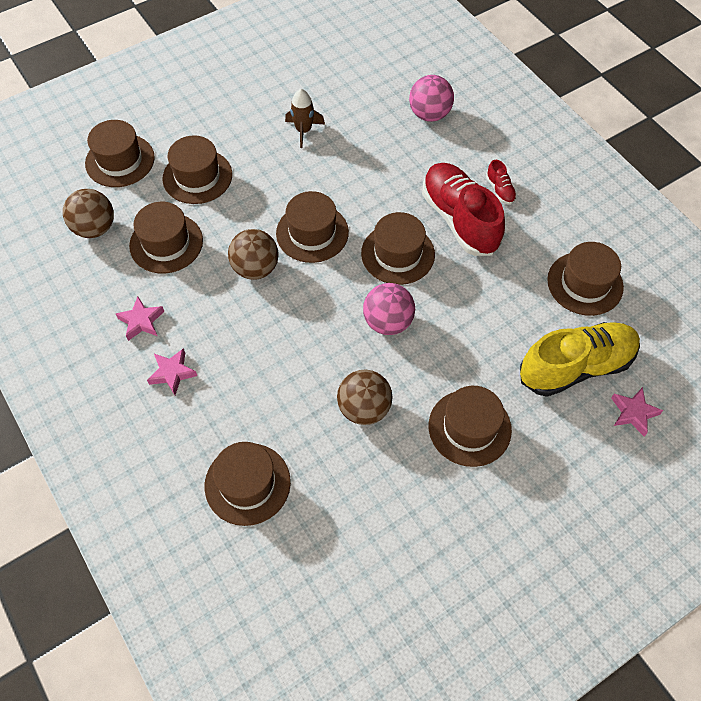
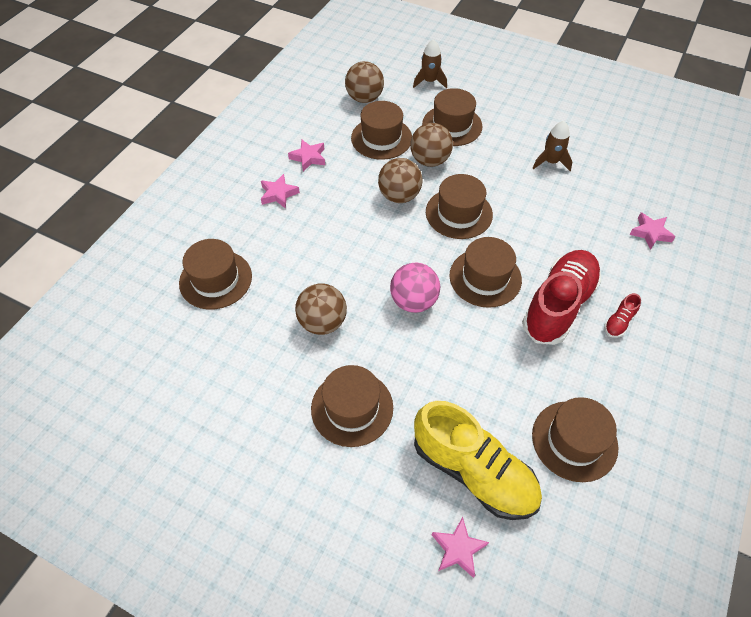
camera: 60 degrees right, 5 degrees down
(120, 160) = (429, 81): brown hat -> brown rocket
(229, 219) = (430, 160): none -> brown ball
(429, 114) = (650, 233): pink ball -> pink star

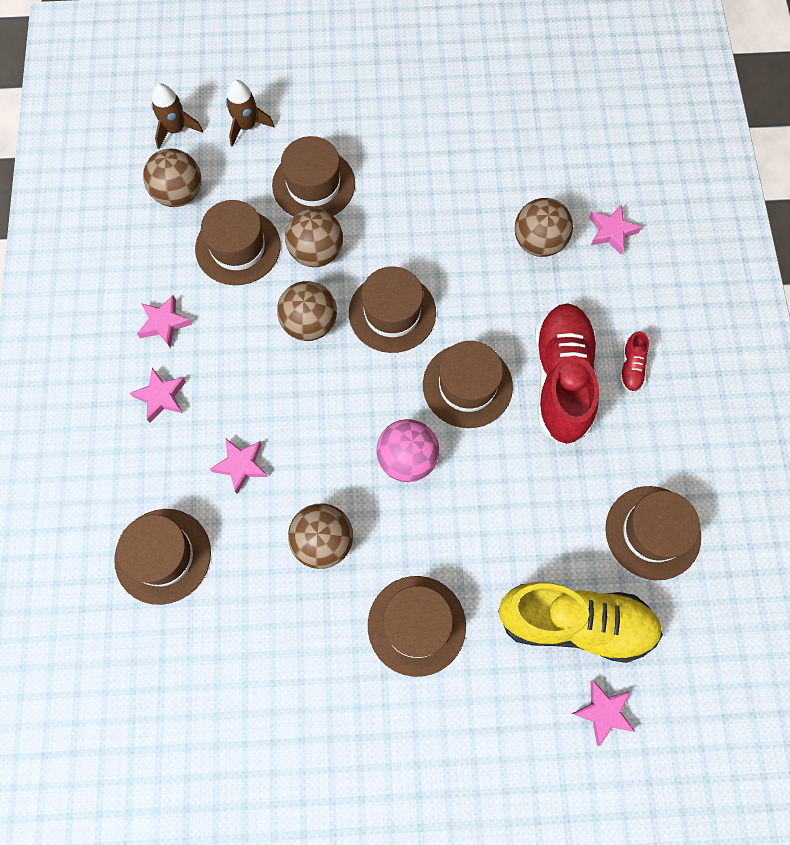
camera: 30 degrees left, 15 degrees up
(300, 253) = (241, 465): none -> pink star
(551, 162) = (458, 184): brown rocket -> brown rocket (175, 129)
(590, 217) = (539, 242): none -> brown ball

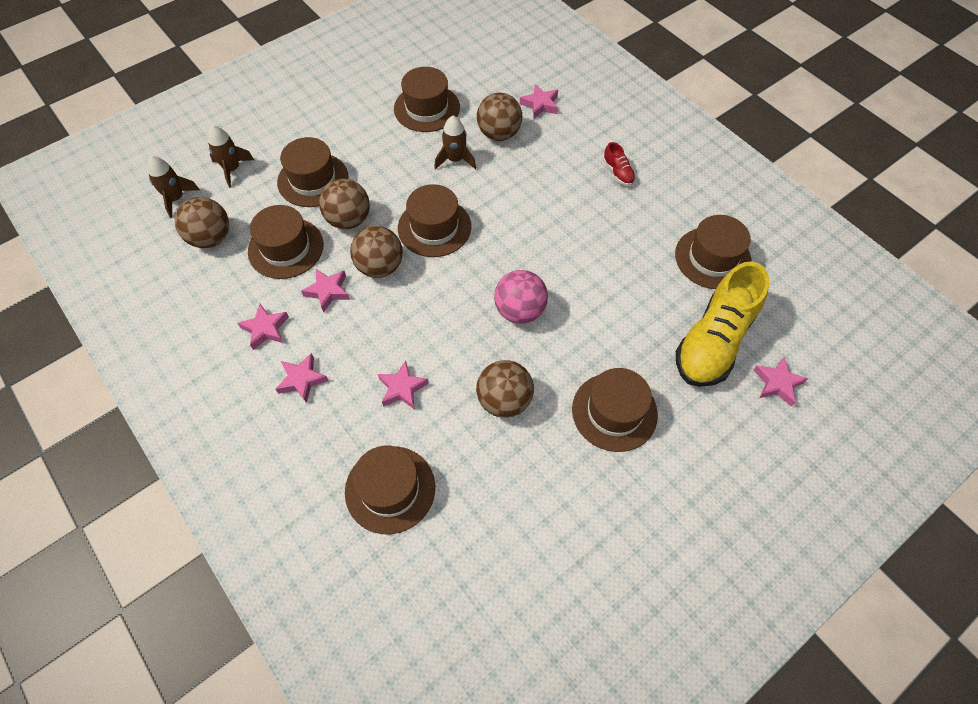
camera: 35 degrees left, 10 degrees down
(244, 319) = (328, 291): none -> pink star
(467, 385) = (523, 242): brown hat -> brown hat (427, 108)
(470, 246) = (455, 159): none -> brown rocket
(561, 380) = (581, 204): red shoe -> none
(575, 623) = (713, 341): yellow shoe -> yellow shoe turned 150 degrees clockwise

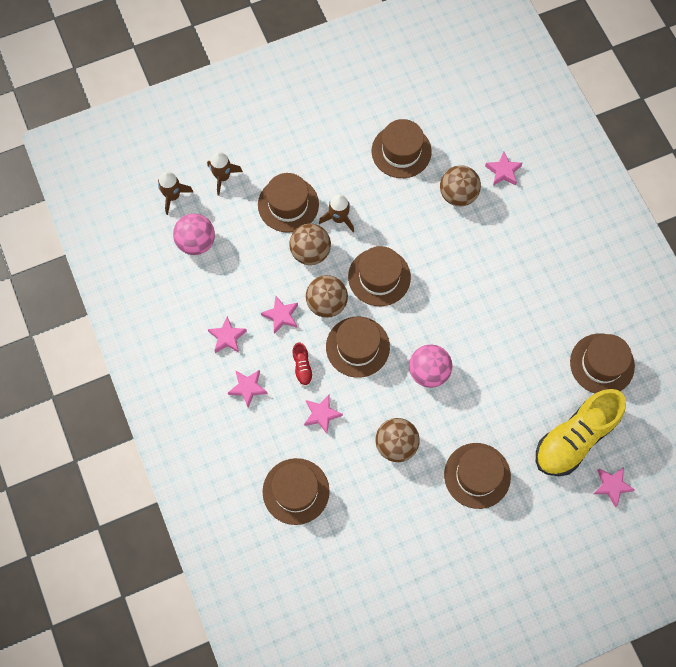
camera: 15 degrees right, 10 degrees up
(211, 238) = (196, 242): brown ball -> pink ball
(286, 248) = (255, 267): brown hat -> brown hat (357, 347)
(455, 159) = (413, 213): brown rocket -> brown rocket (339, 218)
(618, 172) = (550, 261): red shoe -> red shoe (302, 367)

